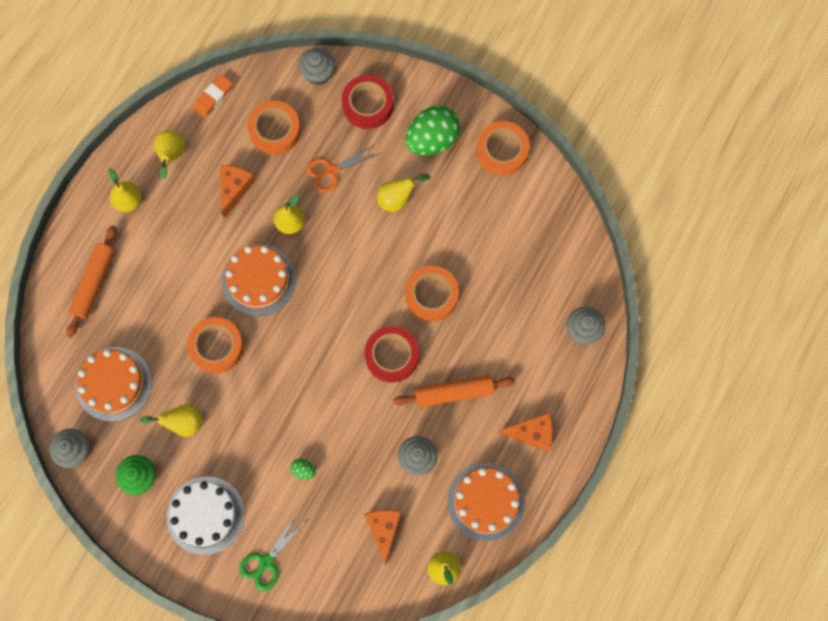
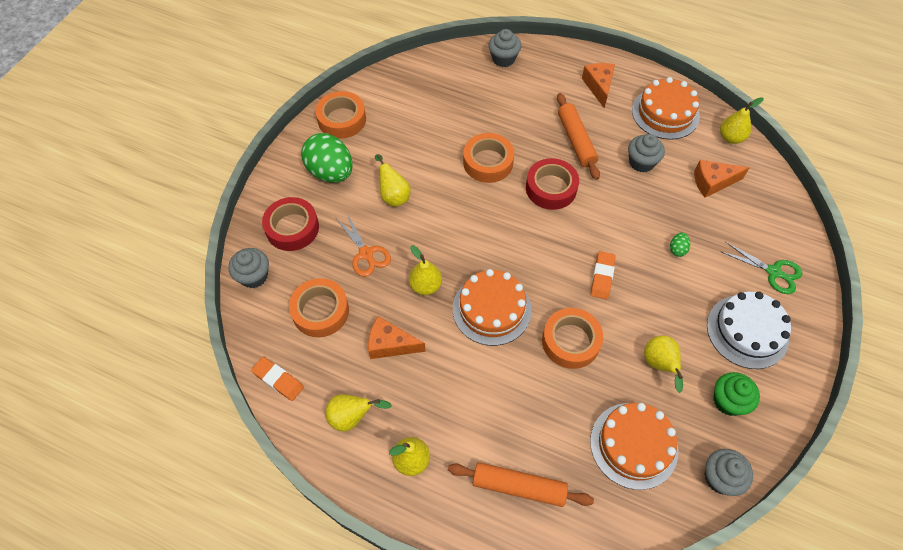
camera: 95 degrees left, 15 degrees down
(281, 388) = (602, 277): none -> orange eraser

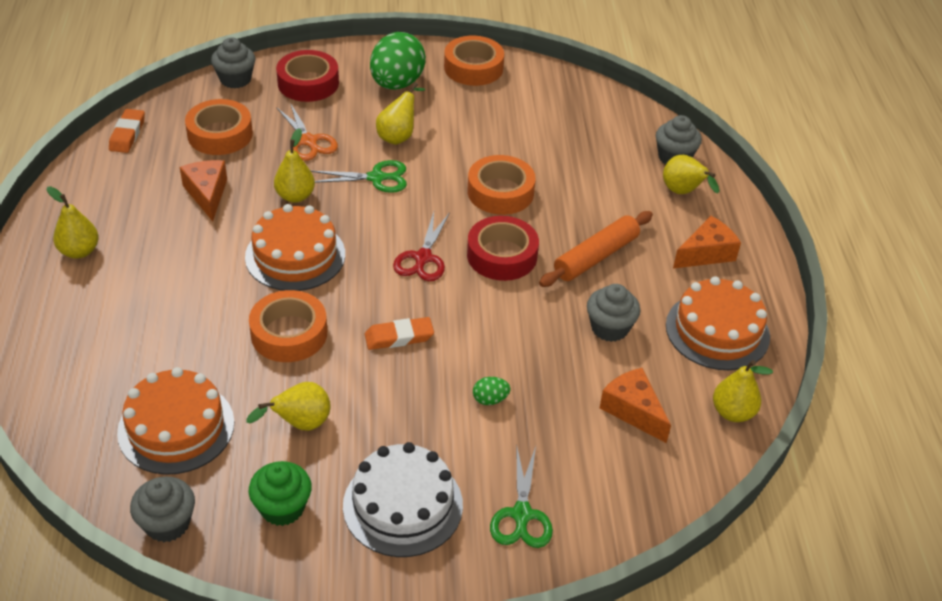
camera: 60 degrees right, 15 degrees down
(352, 417) = (109, 195): yellow pear -> yellow pear (683, 193)
(366, 254) = (309, 141): orange scissors -> orange scissors turned 60 degrees counterclockwise
(433, 227) = (377, 178): none -> green scissors
(518, 487) = (81, 341): orange rolling pin -> none
(532, 233) = (423, 258): none -> red scissors

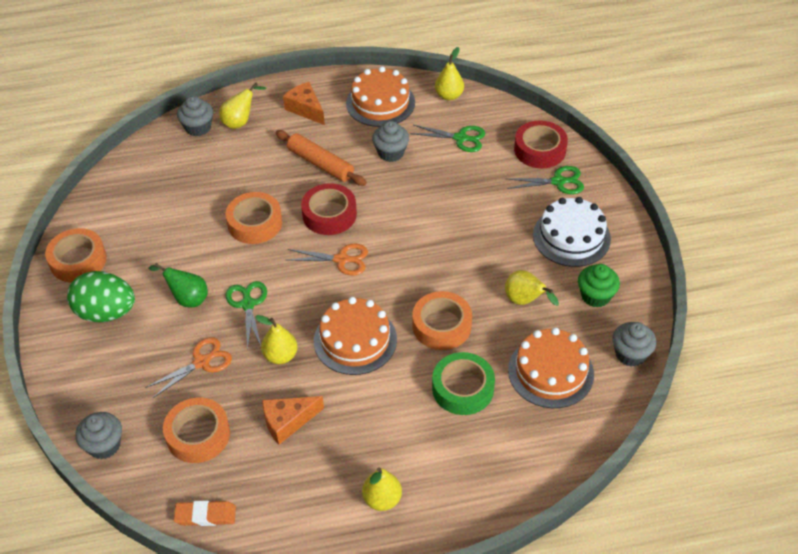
camera: 95 degrees left, 5 degrees up
(188, 337) = (463, 388): none -> green tape
(308, 83) = (108, 382): red tape -> red tape (540, 150)
(398, 136) = (187, 298): yellow pear -> green pear
(399, 337) = (428, 261): orange eraser -> none
(423, 258) = (342, 259): red scissors -> orange scissors
(490, 399) = (472, 205): green egg -> none
(633, 410) = (461, 138): orange cheese -> green scissors

